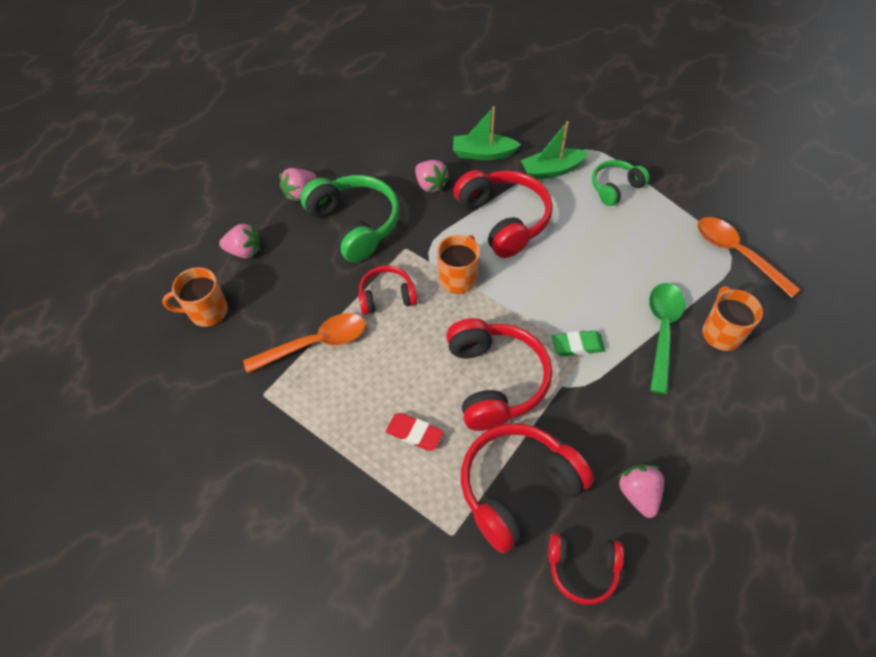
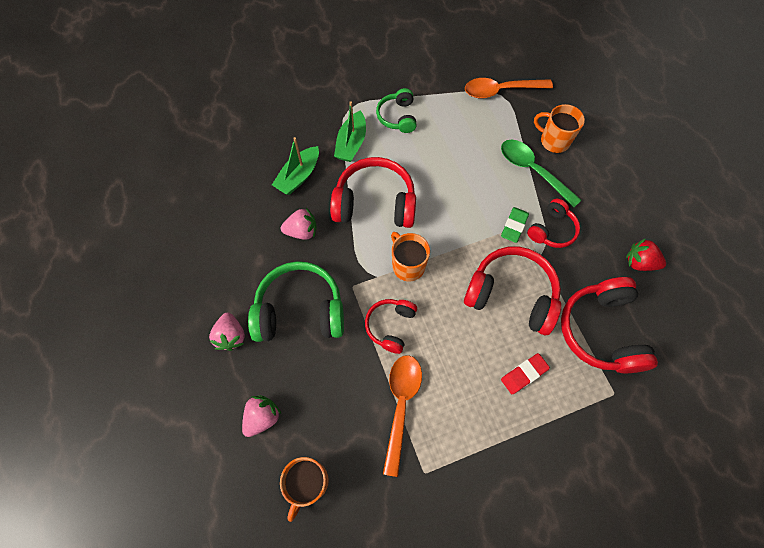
camera: 60 degrees left, 10 degrees up
(582, 569) = (673, 326): red headphones -> red headphones (552, 230)
(638, 494) = (639, 262): pink strawberry -> red strawberry

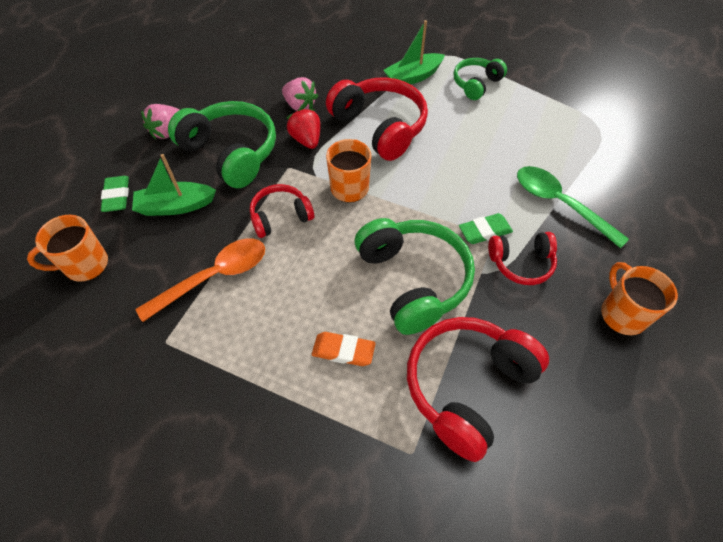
camera: 45 degrees right, 10 degrees down
(262, 417) = (117, 196): pink strawberry -> green eraser
(298, 176) = (344, 71): green boat -> green boat (176, 206)
(501, 90) = (603, 125): orange spoon -> none
(511, 294) = (413, 280): red headphones -> green headphones
(524, 374) = (343, 351): red eraser -> orange eraser
(533, 171) = (560, 204): green spoon -> green spoon turned 45 degrees counterclockwise
(553, 141) = (614, 196): orange mug -> orange mug (622, 314)
(639, 262) = (589, 366): red strawberry -> red strawberry (306, 140)

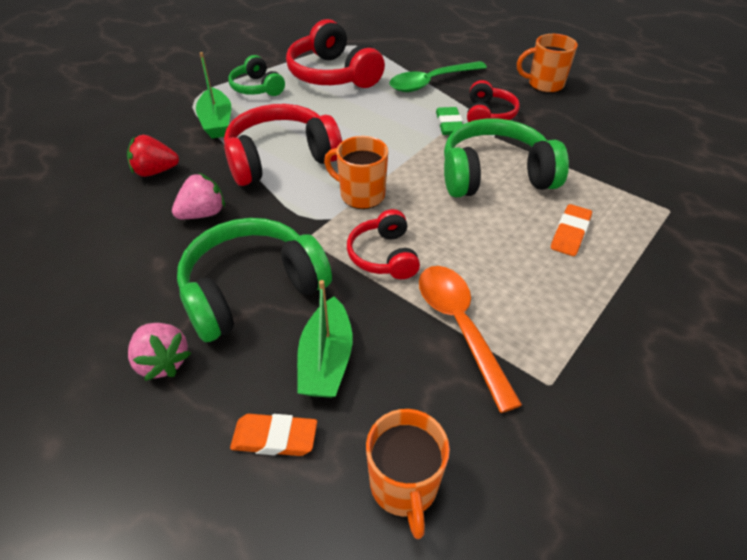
camera: 75 degrees left, 10 degrees down
(117, 196) = (275, 438): green eraser -> orange eraser
(306, 140) = (268, 217): red strawberry -> red strawberry (155, 171)
(467, 386) = (607, 168): red headphones -> red headphones (333, 75)

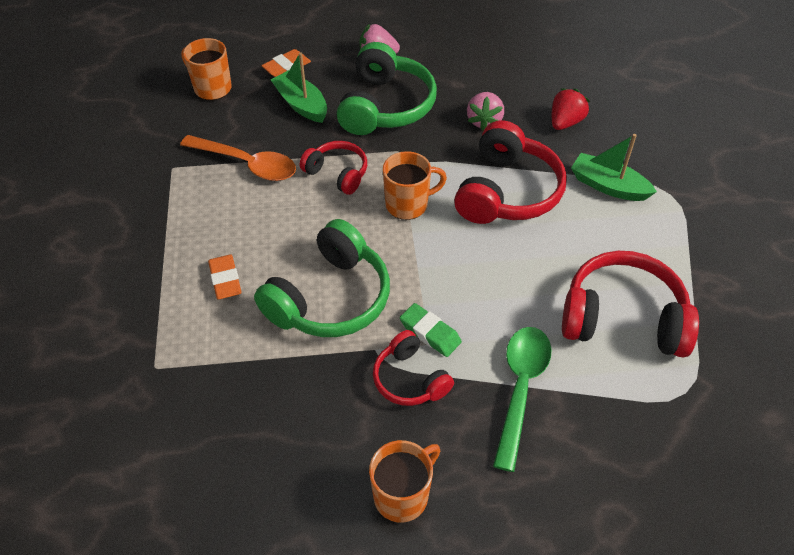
camera: 135 degrees right, 5 degrees up
(257, 88) = (650, 244): green headphones -> none

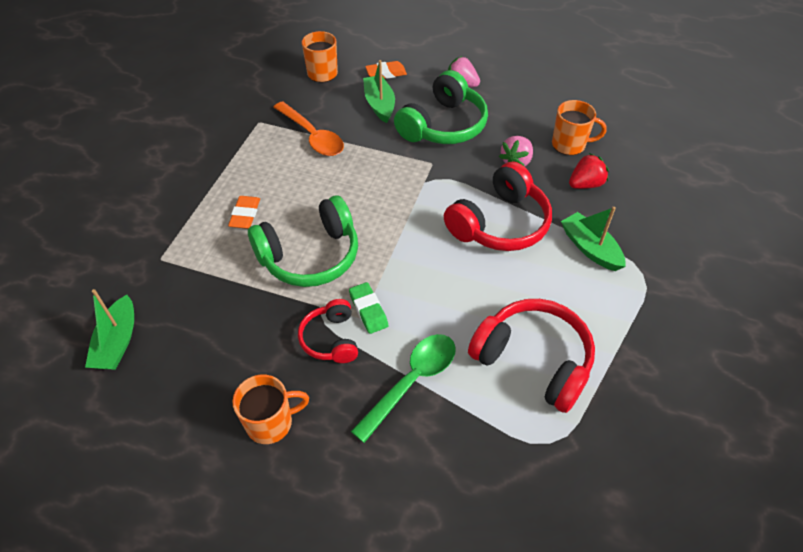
camera: 25 degrees right, 0 degrees up
(166, 484) = (117, 342): none -> green boat
(337, 173) = (374, 165): red headphones -> none
(408, 204) = (413, 206): orange mug -> orange mug (569, 144)

